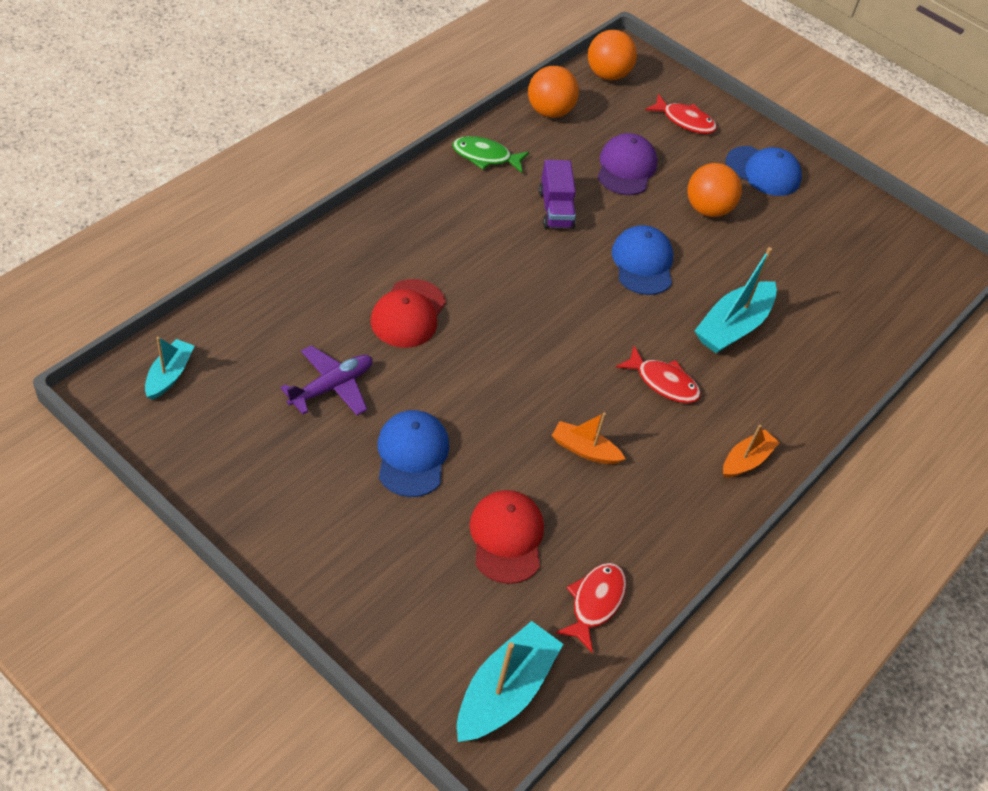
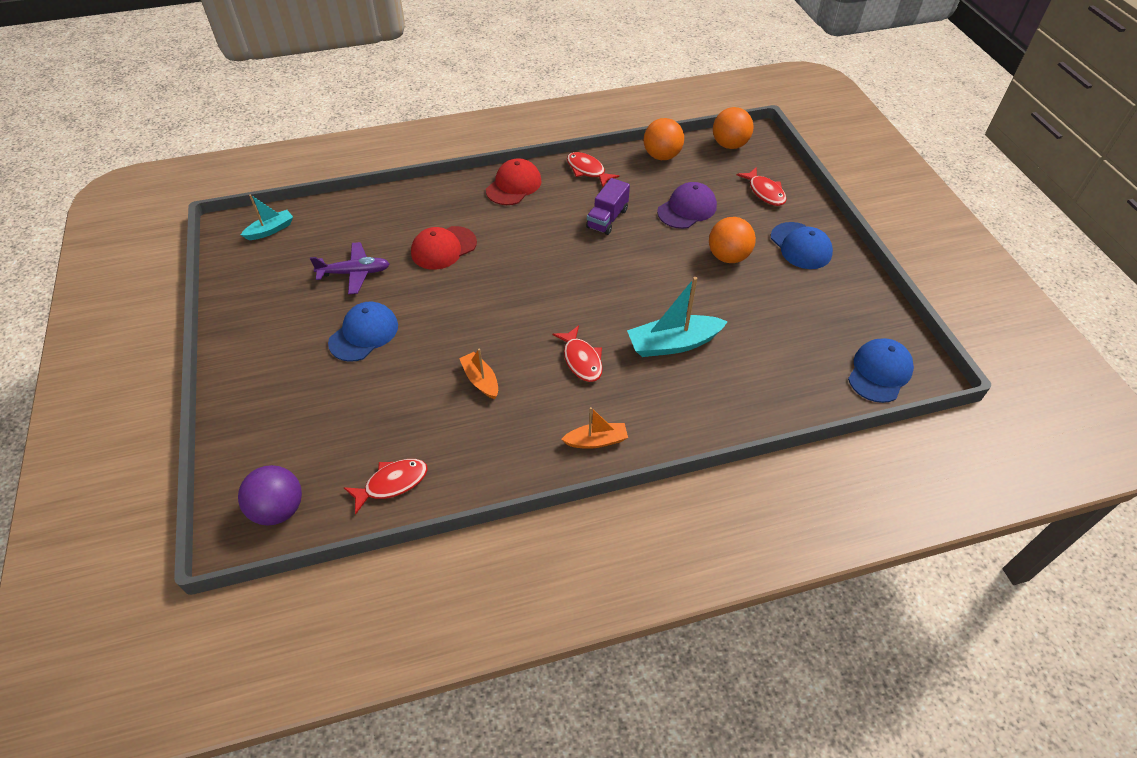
camera: 40 degrees right, 0 degrees up
(485, 157) = (587, 170): green fish -> red fish
(505, 691) = (279, 509): turquoise boat -> purple ball
(507, 537) = (374, 412): red cap -> red cap (514, 185)
(643, 263) = (641, 275): blue cap -> blue cap (879, 372)

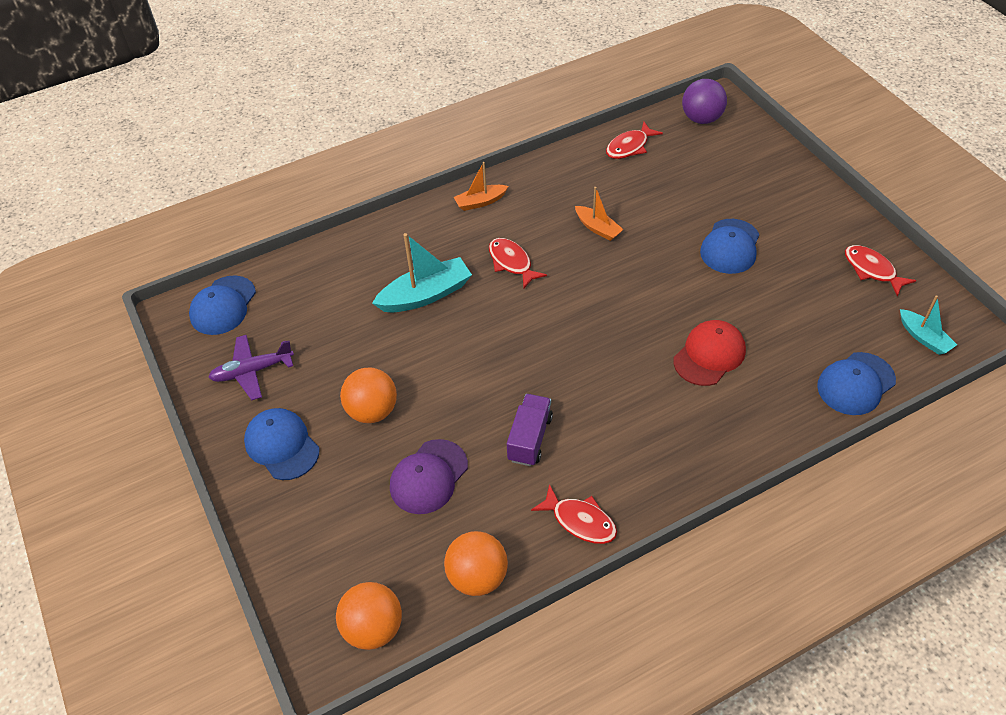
camera: 170 degrees right, 0 degrees up
(270, 230) = (923, 338): turquoise boat -> turquoise boat turned 75 degrees counterclockwise
(349, 210) = (855, 384): none -> blue cap
(355, 273) = (786, 305): purple plane -> purple plane (252, 371)
(514, 185) = (671, 469): red cap -> none
(765, 192) = (322, 532): red fish -> red fish (872, 270)

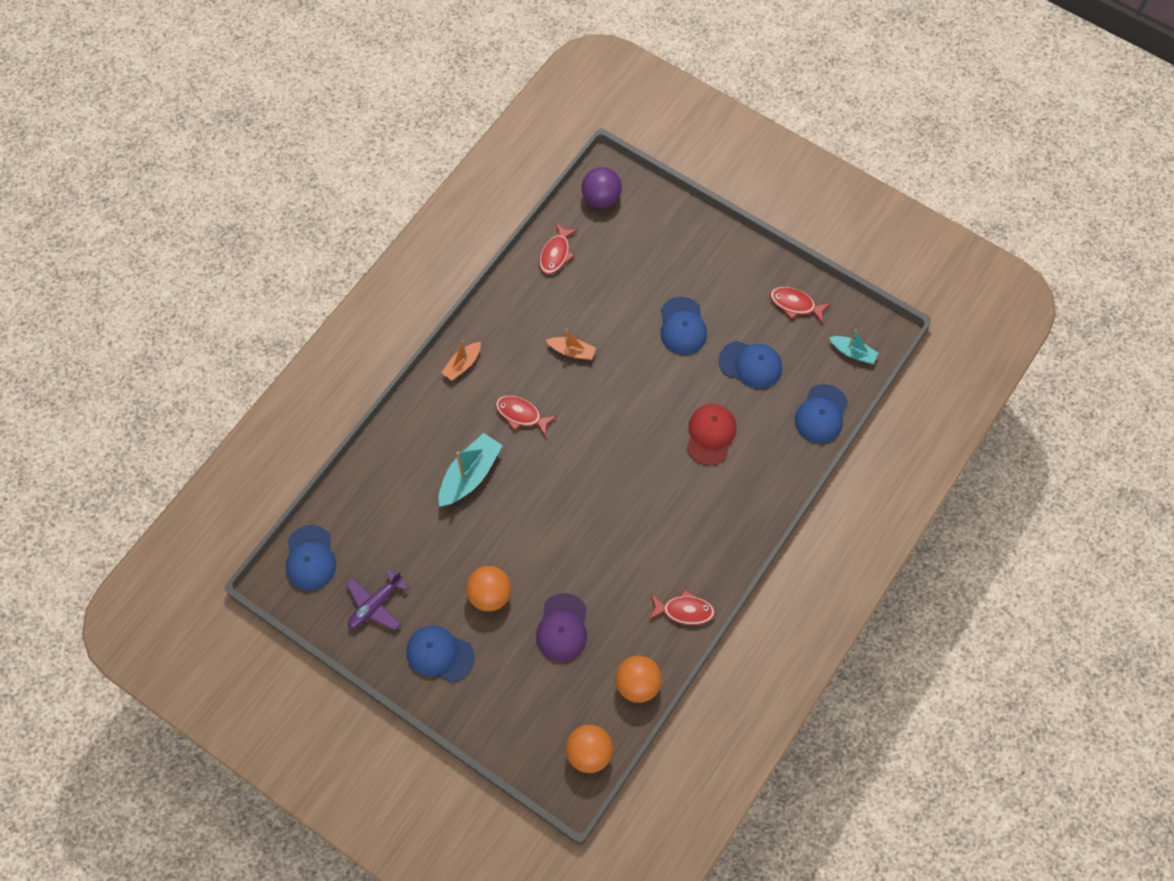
camera: 30 degrees left, 15 degrees up
(530, 438) = (617, 563): purple truck -> none
(791, 306) = (750, 364): none -> blue cap

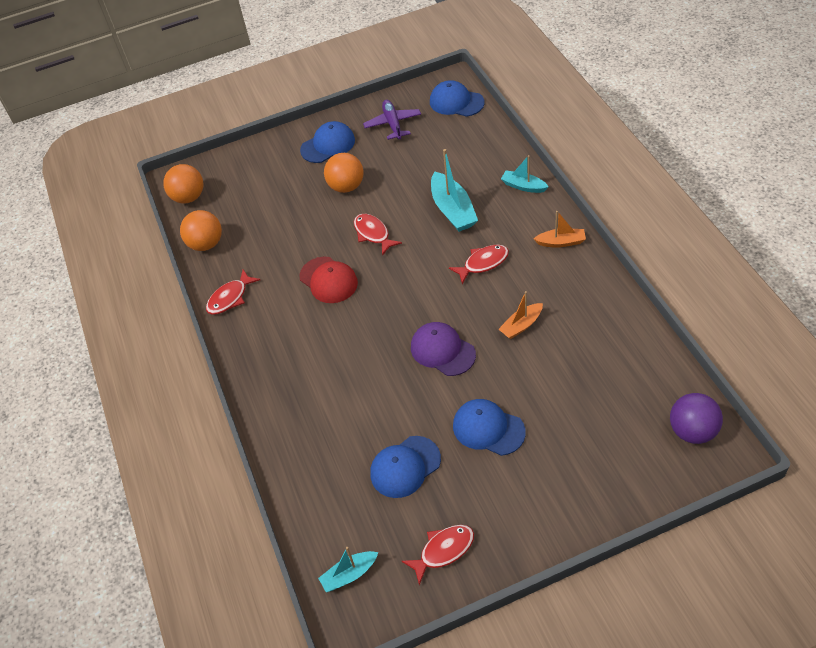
camera: 130 degrees right, 15 degrees down
(407, 429) = (523, 186): none -> turquoise boat
(462, 364) = (561, 242): orange boat -> orange boat turned 105 degrees clockwise
(556, 254) = (641, 359): red fish -> red fish (373, 234)
(562, 627) = (285, 218): purple cap -> purple cap (442, 350)
(710, 435) = (360, 393): red cap -> red cap (328, 280)
(821, 414) = (308, 500): blue cap -> none

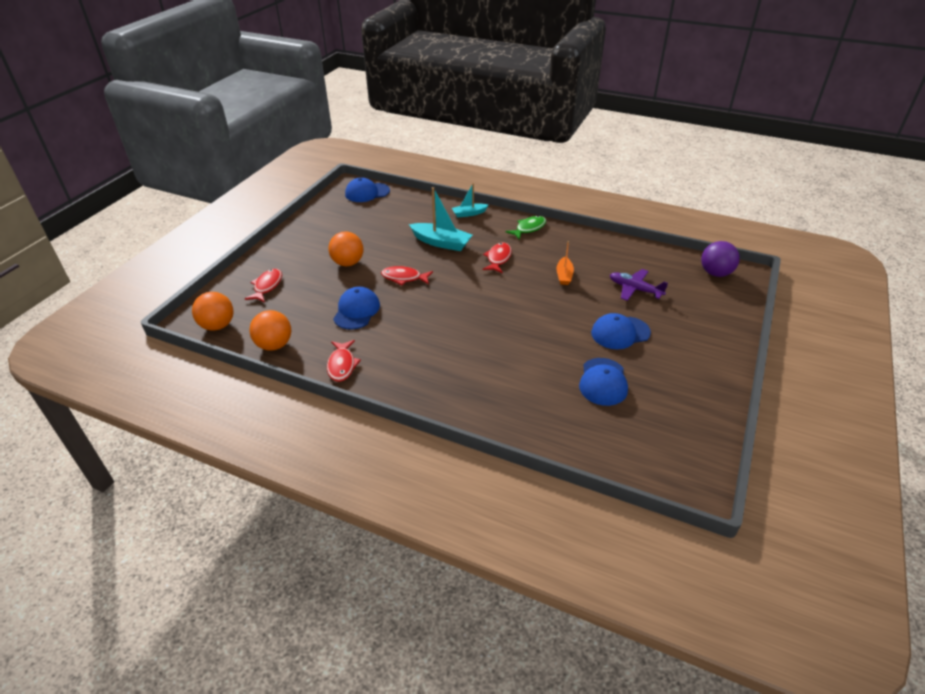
camera: 50 degrees left, 10 degrees down
(328, 145) = (301, 248): blue cap -> blue cap (356, 311)
(328, 280) = (407, 316): red cap -> none
(349, 574) = (657, 462): turquoise boat -> none
(393, 124) = (336, 219): purple plane -> purple plane (634, 289)
(442, 350) = (537, 311): purple cap -> none
(443, 551) = (688, 408): red fish -> red fish (267, 286)
(561, 242) = (529, 228): orange boat -> green fish

